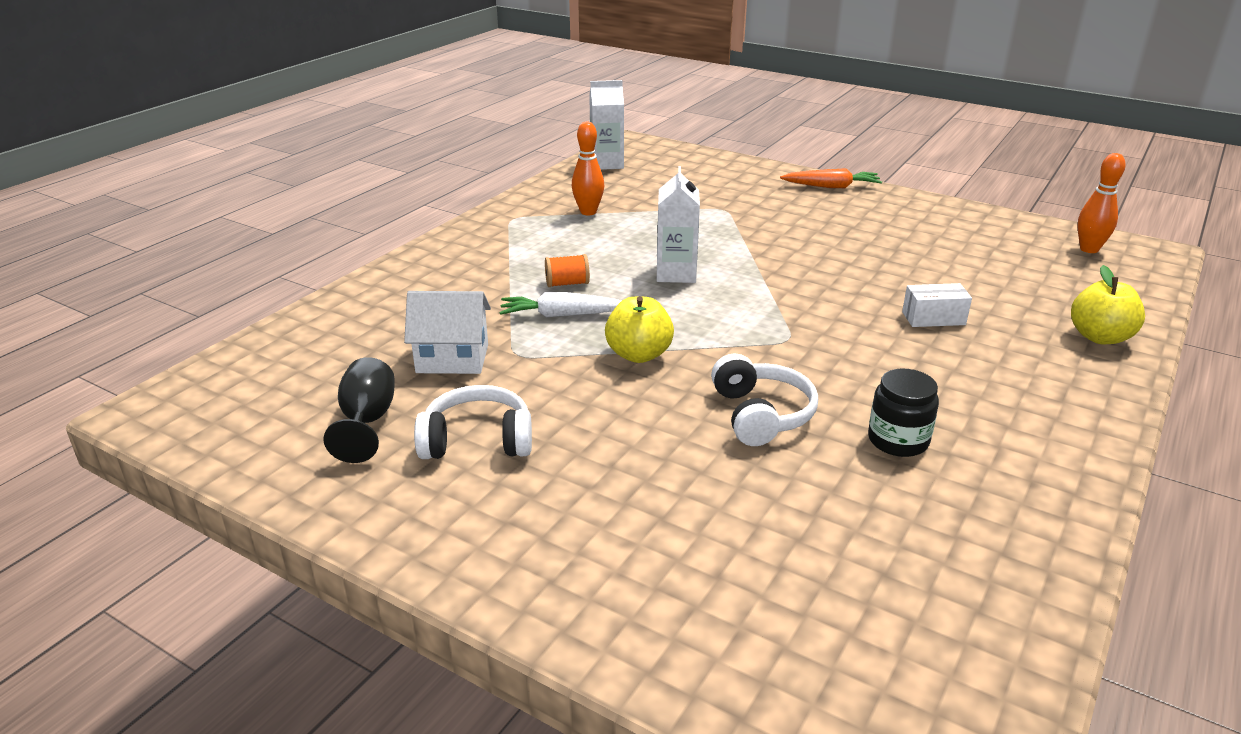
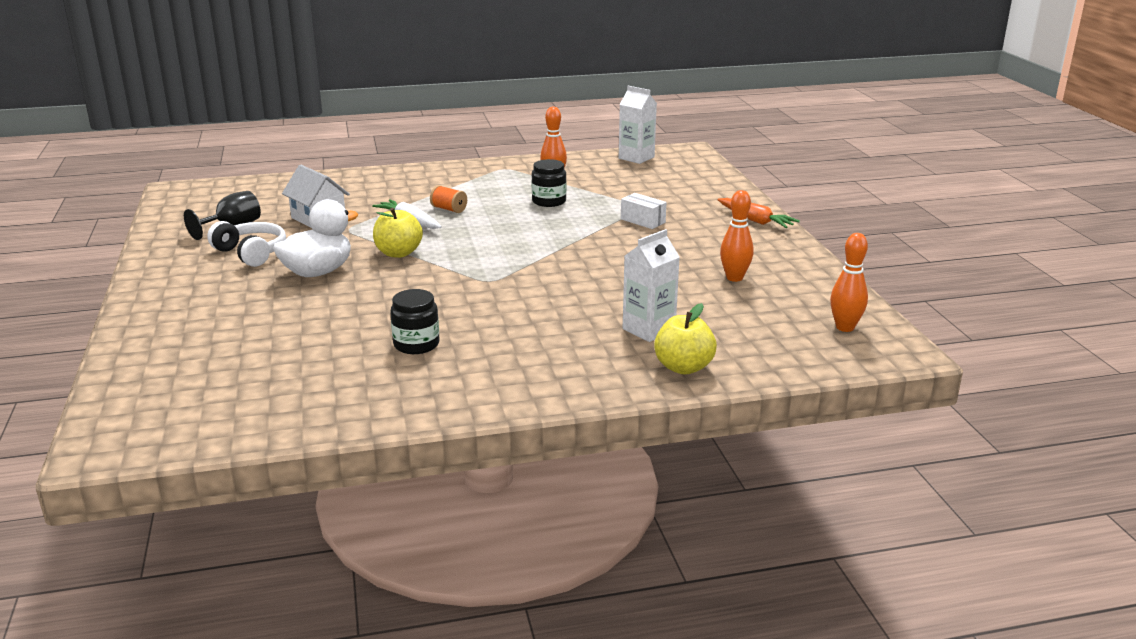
camera: 45 degrees right, 5 degrees down
(613, 420) = (318, 272): none -> white duck
(639, 235) = (549, 201): none -> black jar
(676, 273) = (517, 227): white carton -> white carton (649, 329)
(761, 415) = (384, 302): white headphones -> none
(933, 318) = (602, 309): white box -> white box (643, 221)
(939, 243) = (734, 278): none -> orange bowling pin

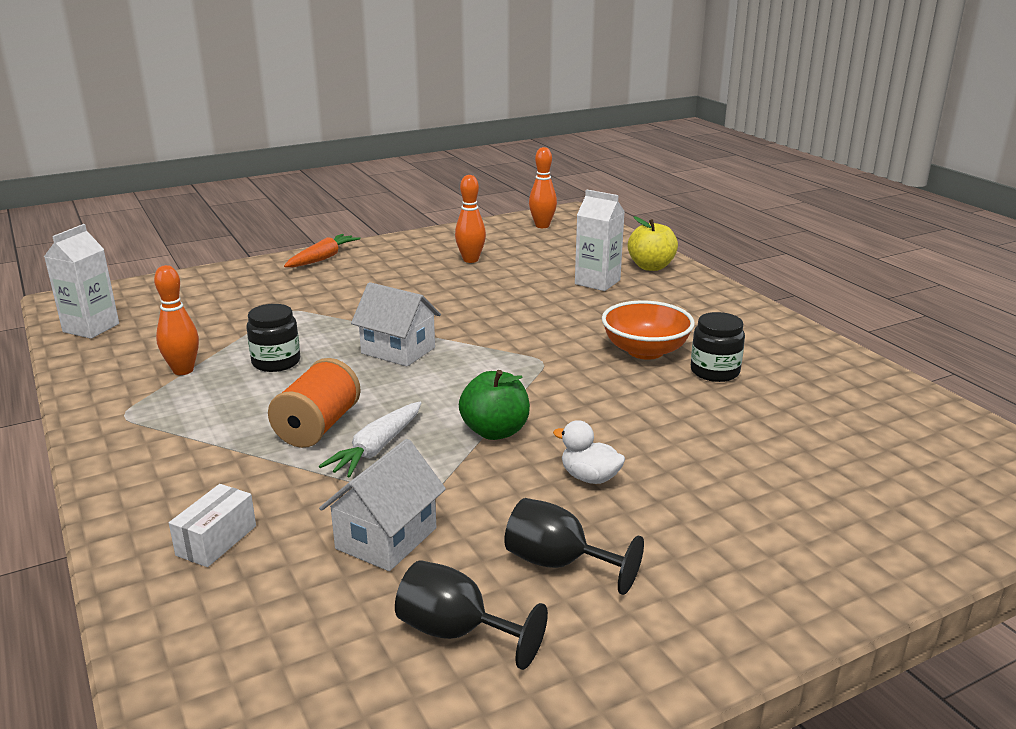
camera: 105 degrees left, 0 degrees up
(251, 253) = (559, 563): white headphones -> black goblet
(318, 272) = (589, 477): white duck -> white duck, size x0.56
(398, 253) = (495, 431): yellow apple -> green apple
(449, 209) = (318, 427): orange spool -> orange spool, size x1.70
(477, 323) = (645, 351): none -> orange bowl
(543, 235) = (398, 350): none -> white house
(643, 221) = (336, 305): white box -> white box (216, 540)

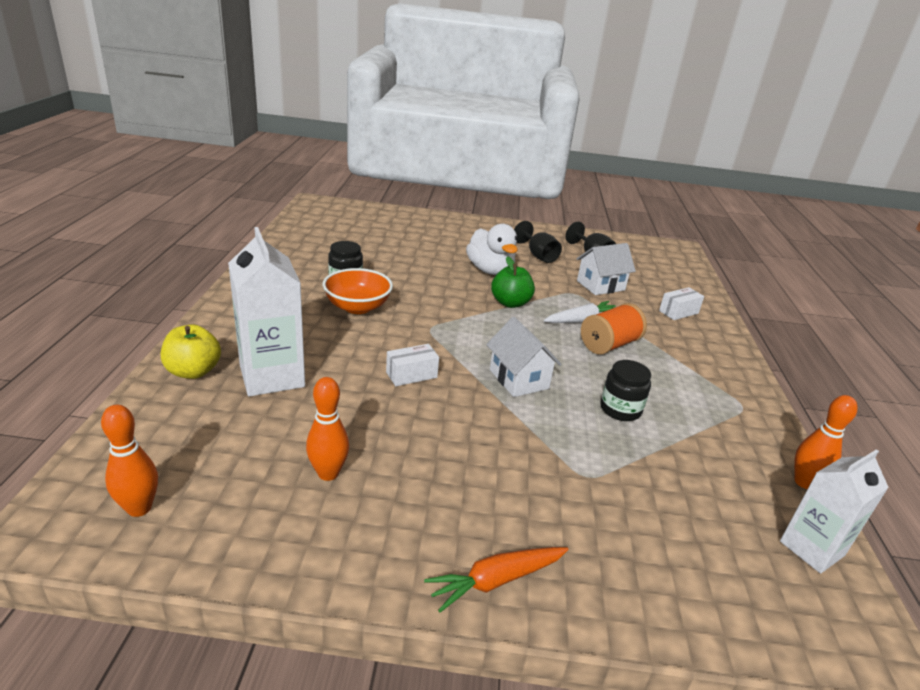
camera: 150 degrees left, 5 degrees up
(183, 370) = (700, 433): orange bowling pin -> orange bowling pin (804, 482)
(498, 319) = (411, 375): none -> white box
(589, 477) = (490, 270): white duck -> white duck, size x1.79
(597, 282) = (272, 376): white carton -> white carton, size x1.51

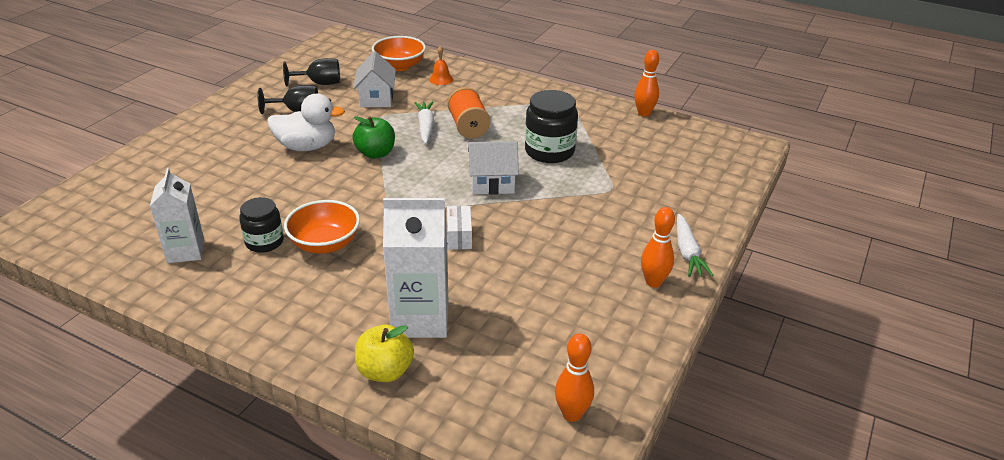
camera: 65 degrees left, 5 degrees up
(328, 473) = (567, 305): orange bowling pin -> orange bowling pin (653, 282)
(495, 581) = (687, 253): orange carrot -> white carrot
(620, 409) = (549, 151): black jar -> black jar, size x1.56
(671, 286) = (399, 66): none -> orange bowl
(678, 312) = (441, 79): white box -> orange bell
(811, 548) = (692, 135): white carton -> white carton (186, 251)

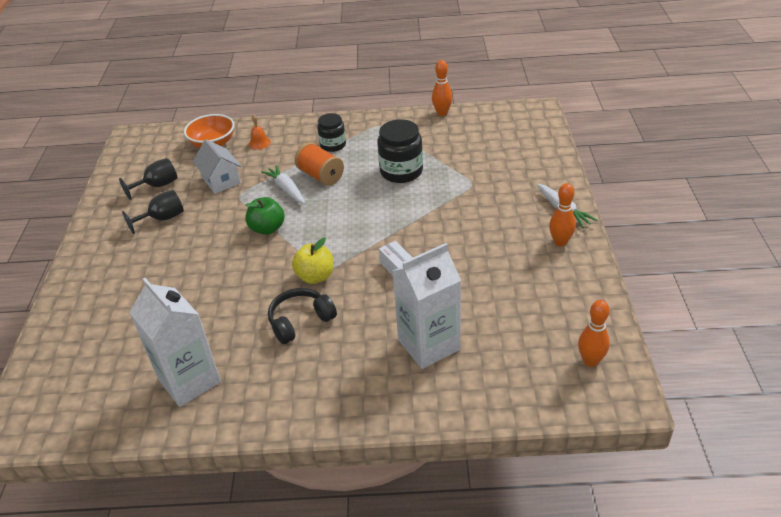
camera: 25 degrees left, 5 degrees up
(186, 251) = (189, 380): white carton -> white carton, size x1.51
(264, 242) = (249, 342): black jar -> black jar (333, 145)
(307, 147) = (203, 246): white duck -> none
(325, 244) = (300, 321): orange bowl -> black headphones
(385, 371) = (441, 395): yellow apple -> yellow apple (315, 276)
(492, 184) = (383, 216): white house -> none

